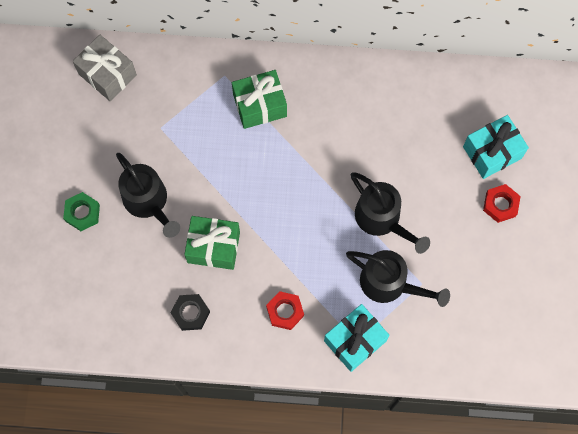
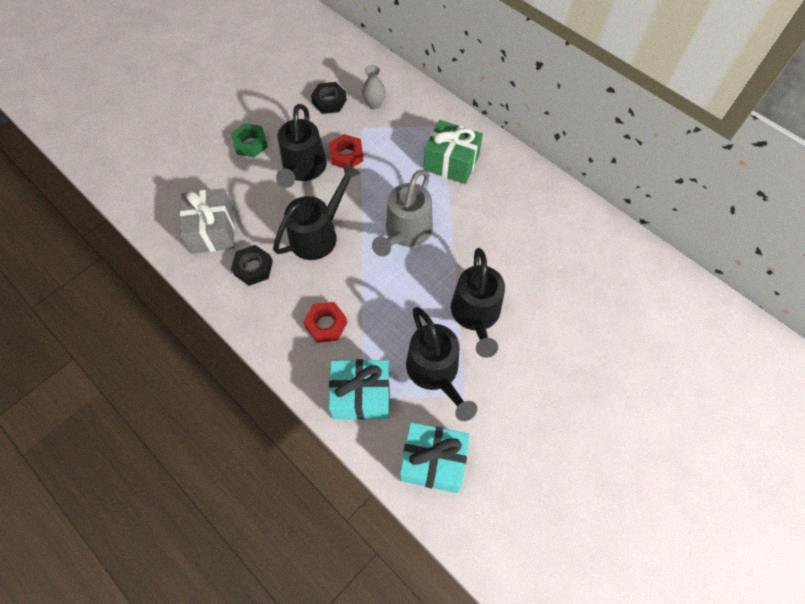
camera: 40 degrees right, 10 degrees down
(107, 74) = (359, 72): grey gift -> grey gift (213, 230)
(109, 123) = (329, 101): none -> black nut
(150, 97) = (374, 104): none -> grey vase
(213, 247) = (319, 234): green gift -> black watering can
(278, 194) = (405, 233): none -> grey watering can
(492, 152) = (626, 334): turquoise gift -> turquoise gift (433, 462)
(500, 205) = (598, 384): red nut -> red nut (346, 155)

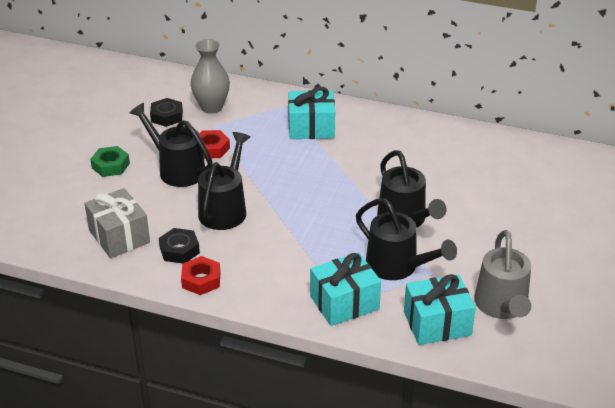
camera: 25 degrees left, 25 degrees down
(303, 169) = (177, 169): black watering can -> black watering can turned 150 degrees clockwise
(326, 324) = (277, 267): red nut -> red nut (201, 280)
(374, 104) = (211, 107): grey vase -> grey vase, size x1.65
(405, 233) = (304, 185): grey watering can -> grey watering can (502, 306)
(451, 163) = (311, 128): green gift -> turquoise gift

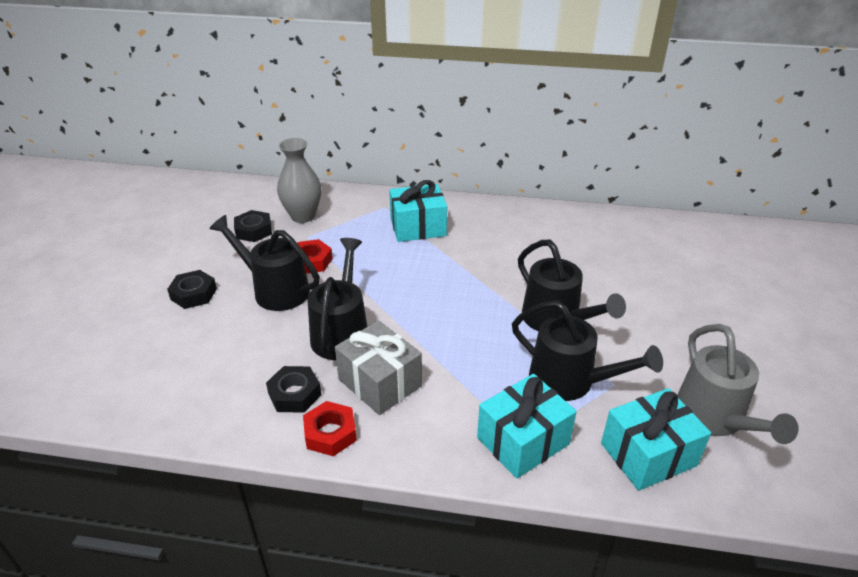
camera: 10 degrees left, 0 degrees up
(110, 165) = (194, 294): green nut -> black nut
(119, 236) = (213, 385): grey gift -> grey gift (380, 383)

